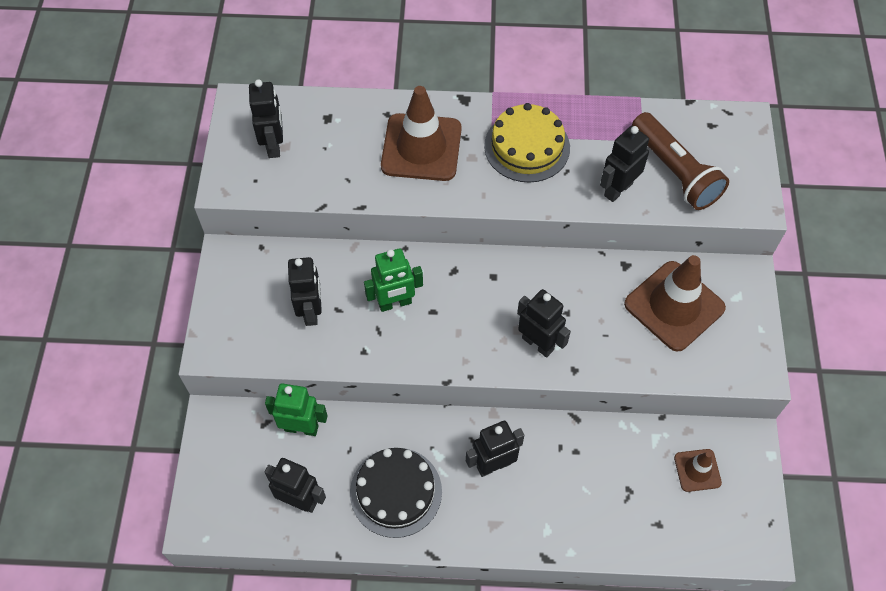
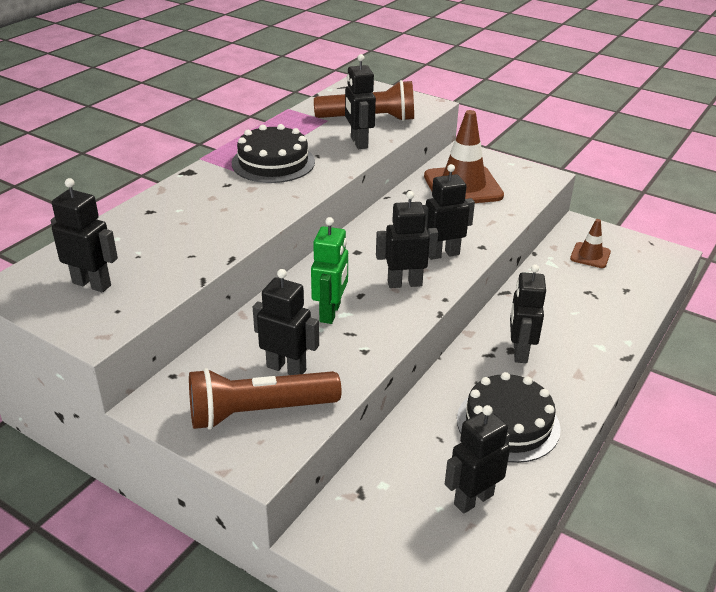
camera: 60 degrees left, 25 degrees down
(256, 321) = (259, 412): none -> brown flashlight
(301, 428) = (388, 465): green robot -> none
(421, 147) = (209, 207): brown traffic cone -> none
(471, 335) = (404, 283): none -> black robot
(527, 147) = (273, 162): yellow cake -> black cake

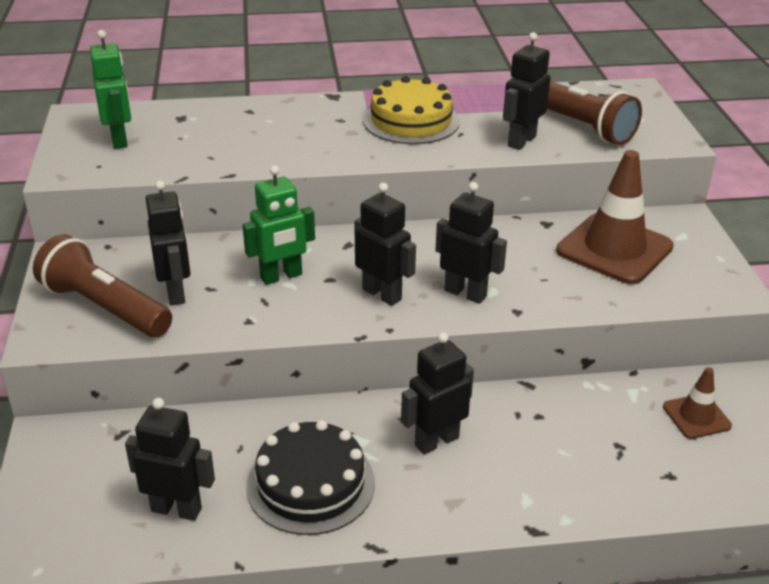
camera: 50 degrees right, 0 degrees up
(92, 284) = (120, 140): black robot -> green robot
(273, 162) = (411, 121): black cake -> yellow cake

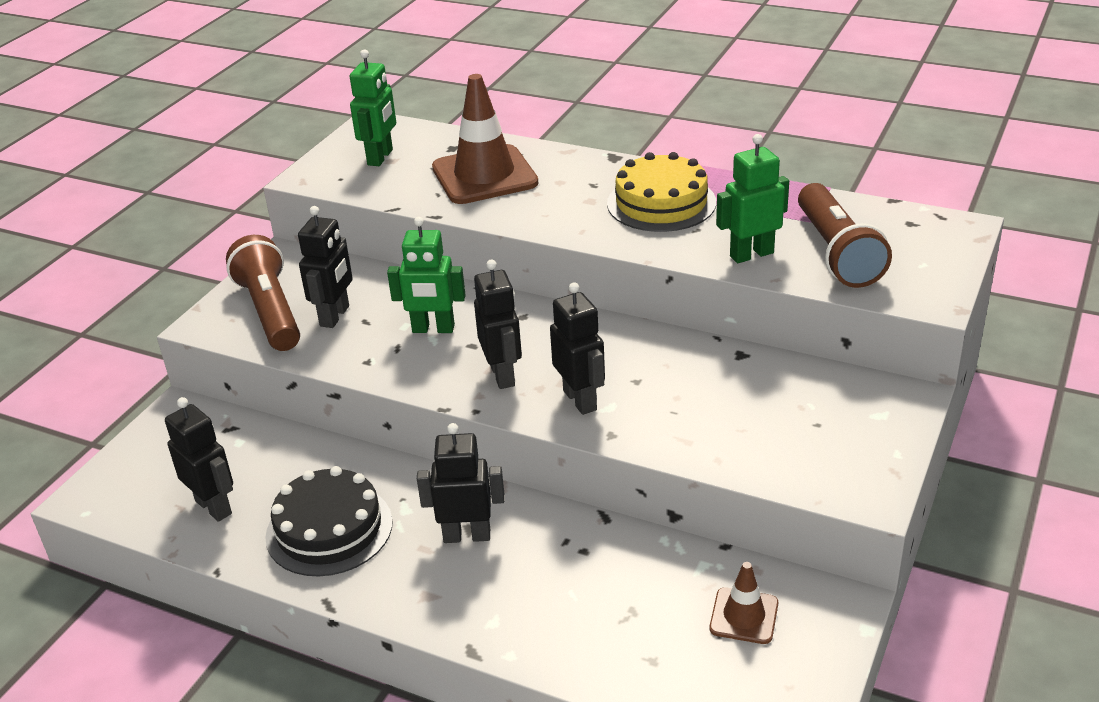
camera: 35 degrees right, 0 degrees up
(521, 141) = (751, 254): black robot -> green robot
(614, 249) = (784, 404): brown traffic cone -> brown traffic cone (484, 175)

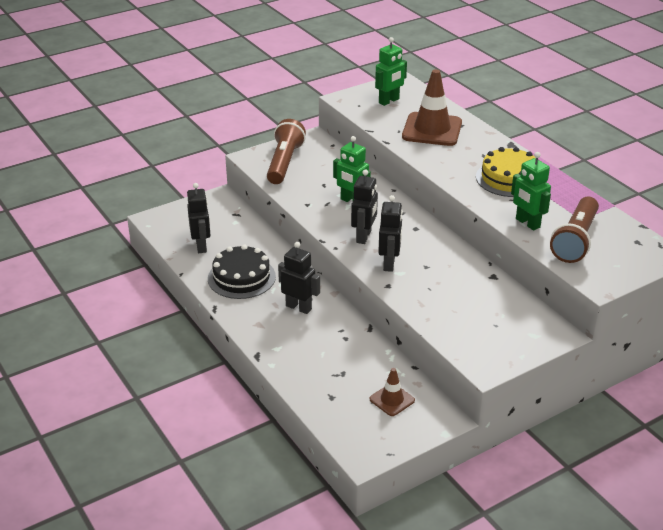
camera: 30 degrees right, 0 degrees up
(335, 316) = (312, 177): black robot -> none
(751, 254) = (527, 223): green robot -> green robot turned 135 degrees counterclockwise

